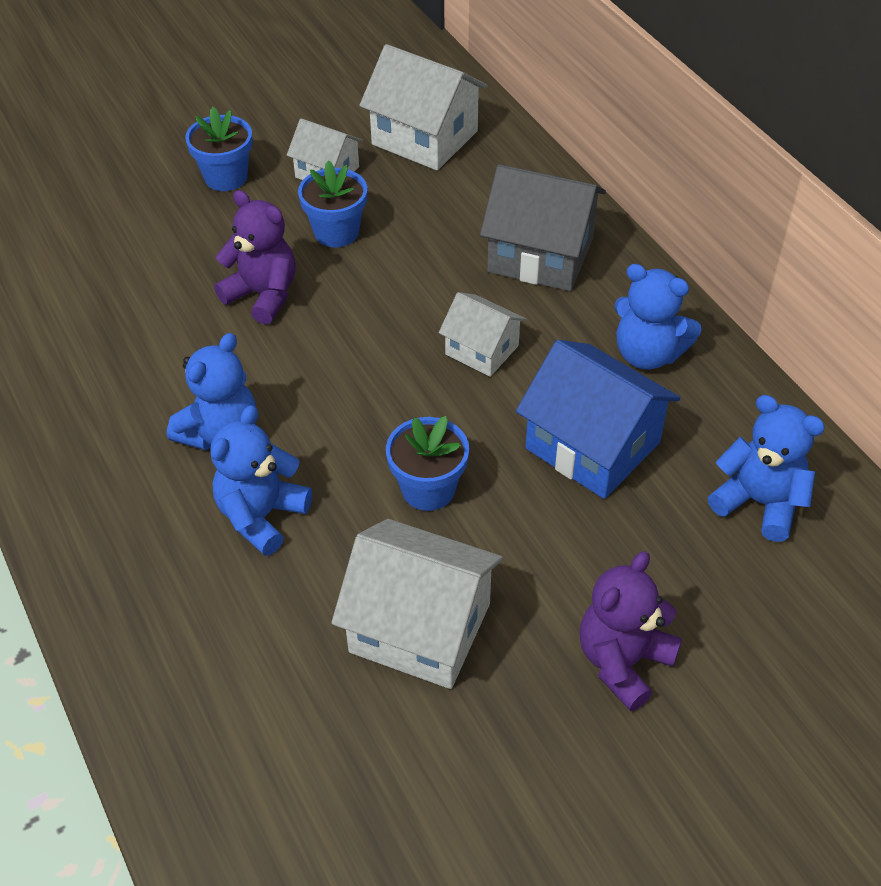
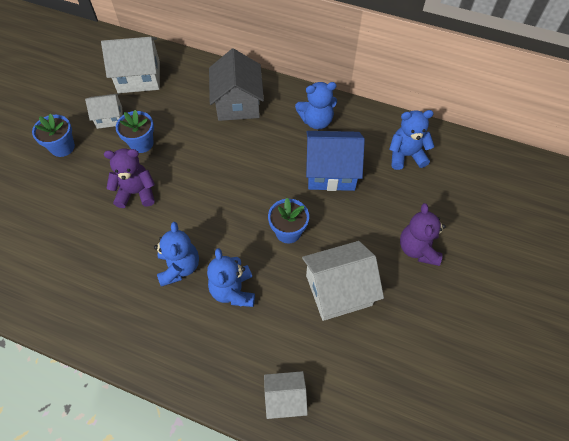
camera: 40 degrees left, 10 degrees up
(482, 350) = (253, 159): white house -> white house (285, 398)
(540, 255) = (238, 103): grey house -> grey house turned 75 degrees counterclockwise

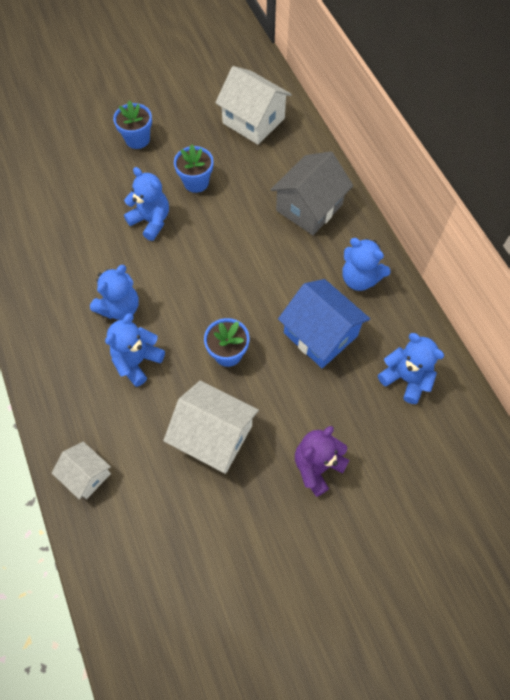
camera: 45 degrees right, 5 degrees up
(109, 117) = (195, 140): white house -> none
(136, 192) = (151, 221): purple teddy bear -> blue teddy bear

